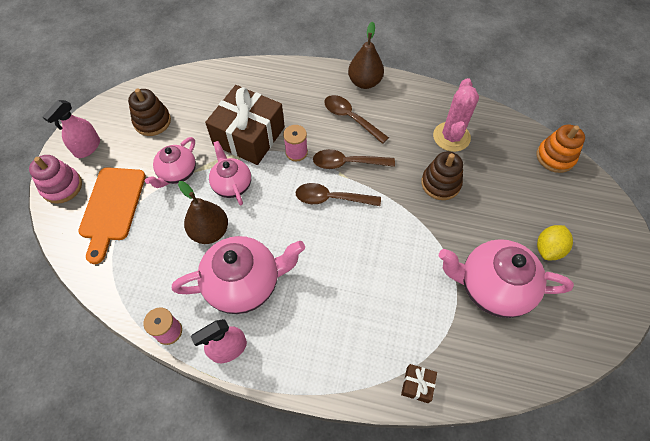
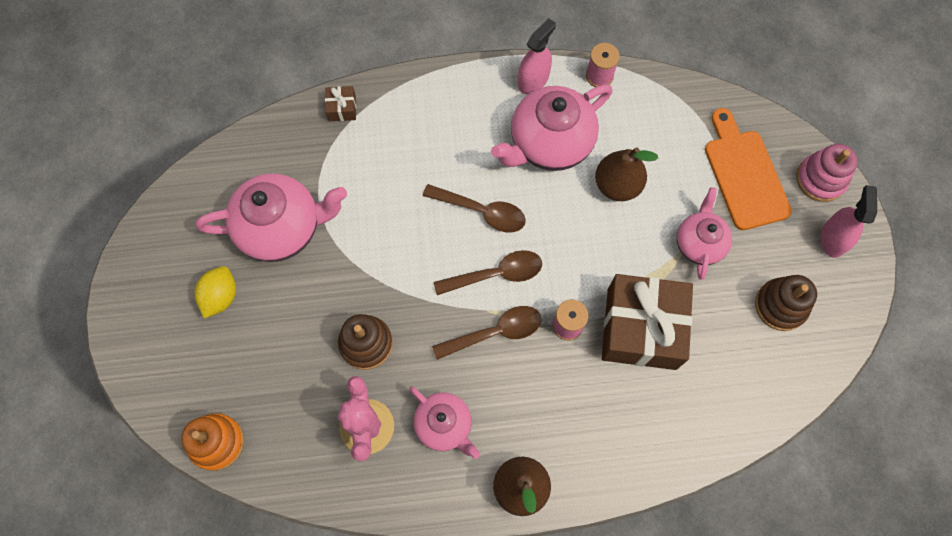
camera: 160 degrees right, 10 degrees up
(232, 185) = (624, 251): pink teapot -> pink teapot (444, 425)
(351, 118) = (517, 409): brown spoon -> brown spoon (481, 211)

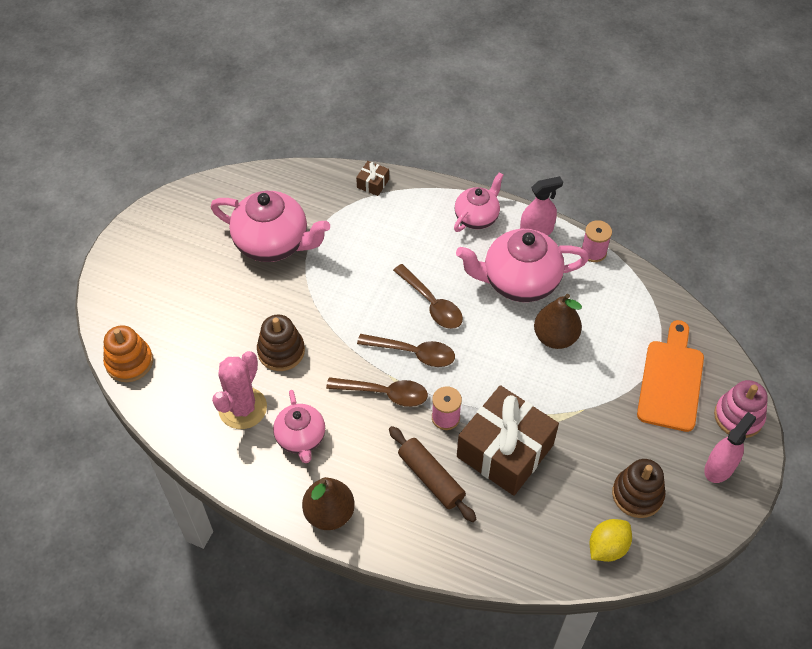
camera: 30 degrees right, 15 degrees down
(220, 296) = (198, 267): yellow lemon -> yellow lemon (607, 547)
(591, 395) = (431, 478): none -> brown rolling pin
(699, 243) = (596, 413): pink teapot -> pink teapot (477, 217)

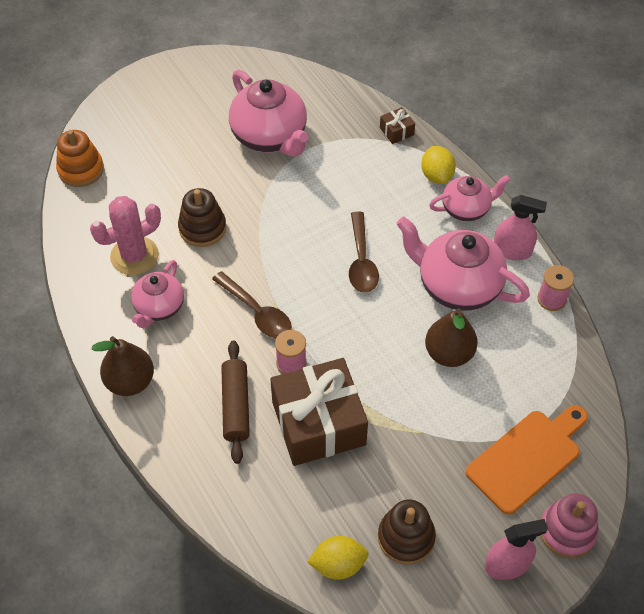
camera: 35 degrees right, 0 degrees up
(413, 353) = (310, 293): brown spoon -> none
(433, 203) = (436, 175): none -> yellow lemon

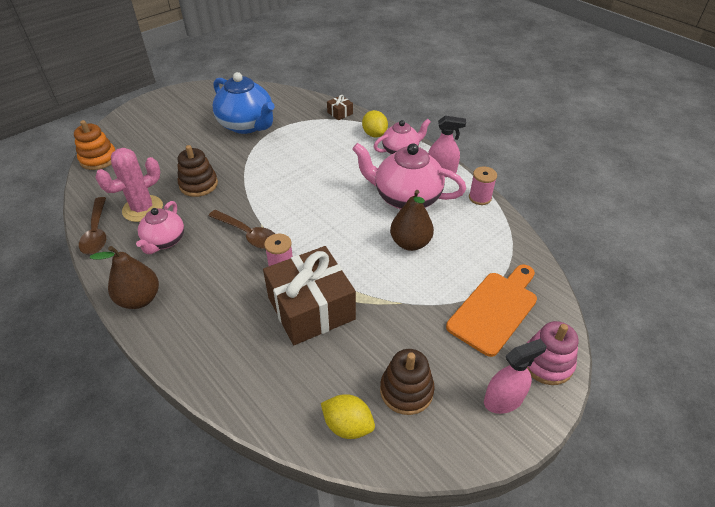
camera: 10 degrees left, 10 degrees down
(236, 406) = (236, 305): brown rolling pin -> none
(270, 137) = (247, 125): pink teapot -> blue teapot
(338, 564) = (348, 425): yellow lemon -> yellow lemon turned 45 degrees clockwise
(361, 261) = (328, 191): brown spoon -> brown spoon (97, 232)

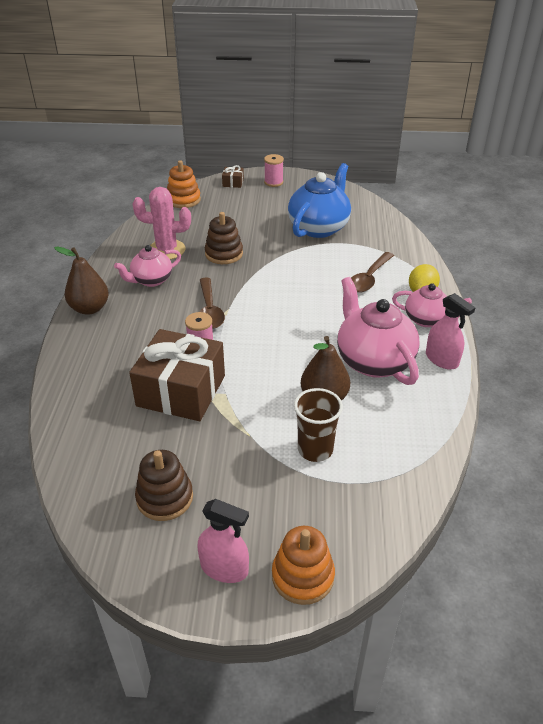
camera: 45 degrees right, 5 degrees down
(97, 232) = (121, 249): brown spoon -> brown spoon (369, 278)
(247, 125) = (319, 228): blue teapot -> blue teapot turned 150 degrees counterclockwise
(340, 113) = (414, 257): brown gift -> brown gift (233, 183)
(348, 425) = (97, 485): yellow lemon -> none
(450, 280) = (315, 449): none -> brown cup
(480, 197) = (447, 405): pink spool -> pink spool (273, 182)
(495, 309) = (320, 501): orange cutting board -> none
(547, 362) = (303, 576): pink stacking toy -> orange stacking toy

